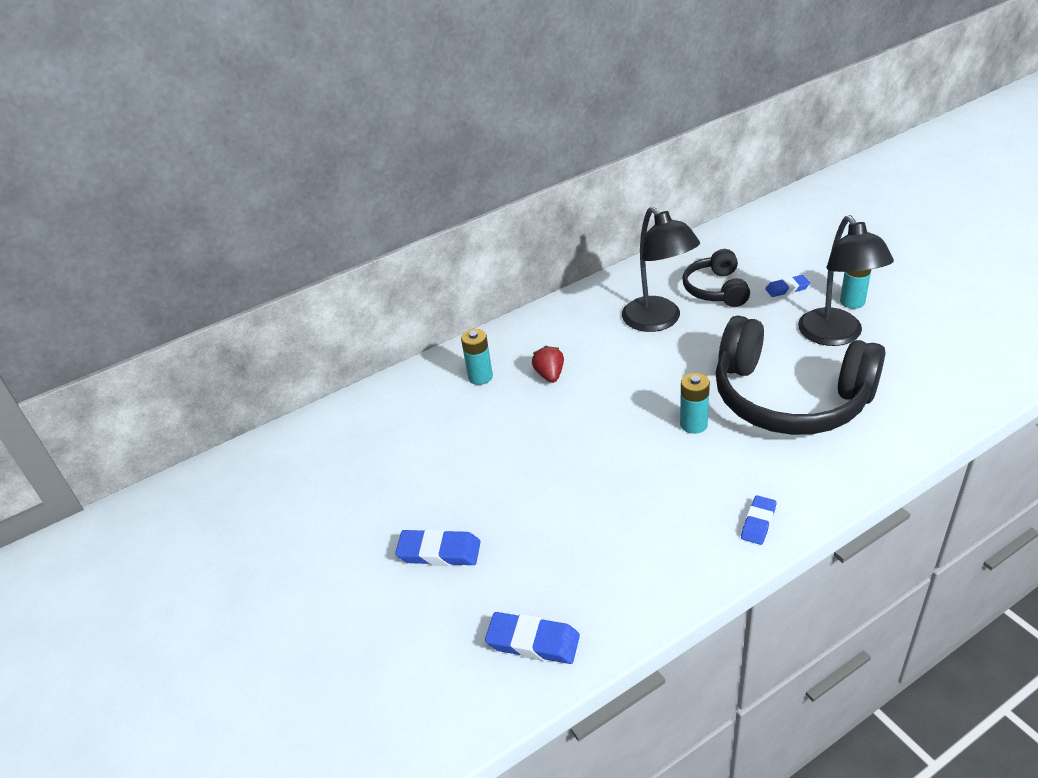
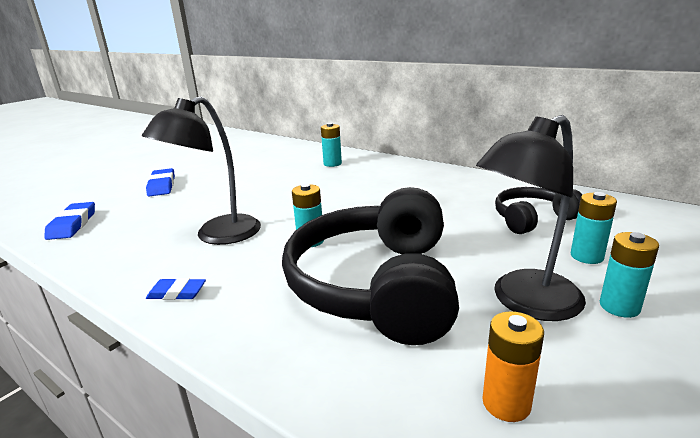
camera: 65 degrees right, 15 degrees down
(550, 375) = (347, 180): red strawberry -> none
(658, 321) = (451, 203): black lamp -> black lamp (217, 236)
(787, 288) = (586, 256): blue eraser -> turquoise battery
(929, 375) = (506, 403): none -> orange battery

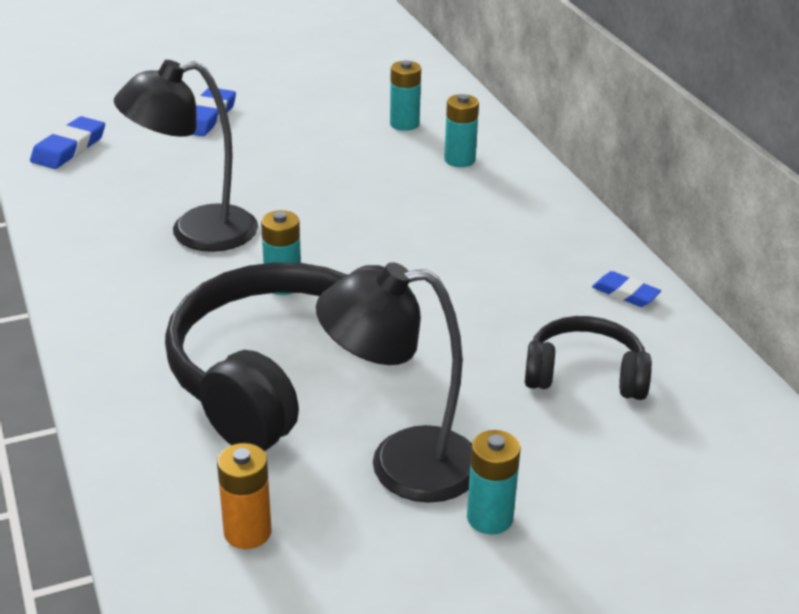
camera: 30 degrees right, 10 degrees up
(177, 293) = (96, 292): blue eraser -> blue eraser (625, 293)
(586, 256) = (560, 452): turquoise battery -> turquoise battery (404, 124)

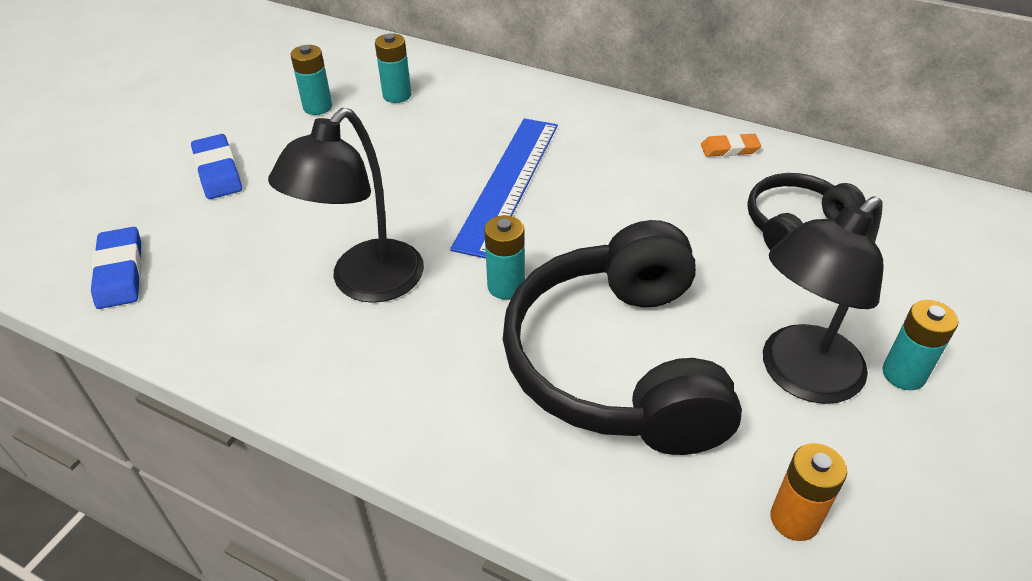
camera: 40 degrees left, 10 degrees up
(392, 223) = (508, 183): none -> blue ruler
(459, 160) = (480, 105): turquoise battery -> turquoise battery (317, 107)
(625, 293) = (729, 149): blue eraser -> orange eraser

